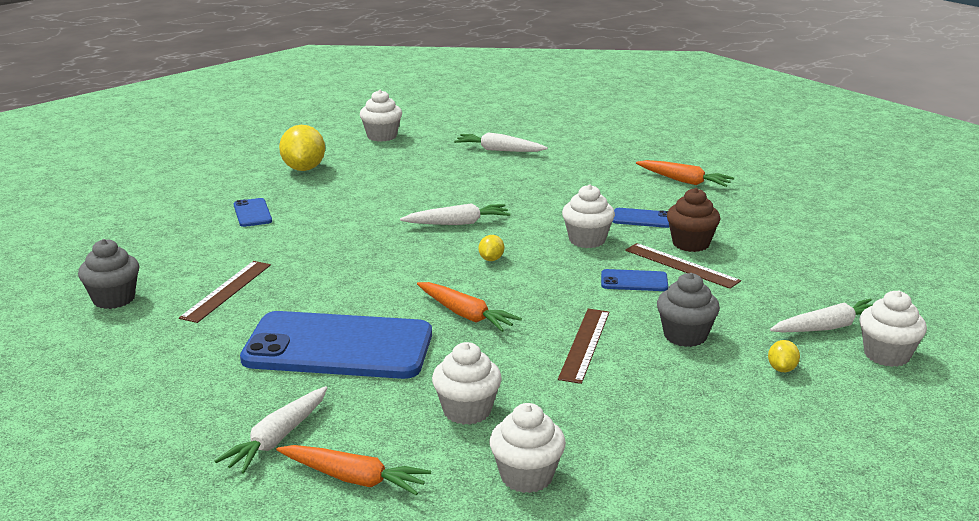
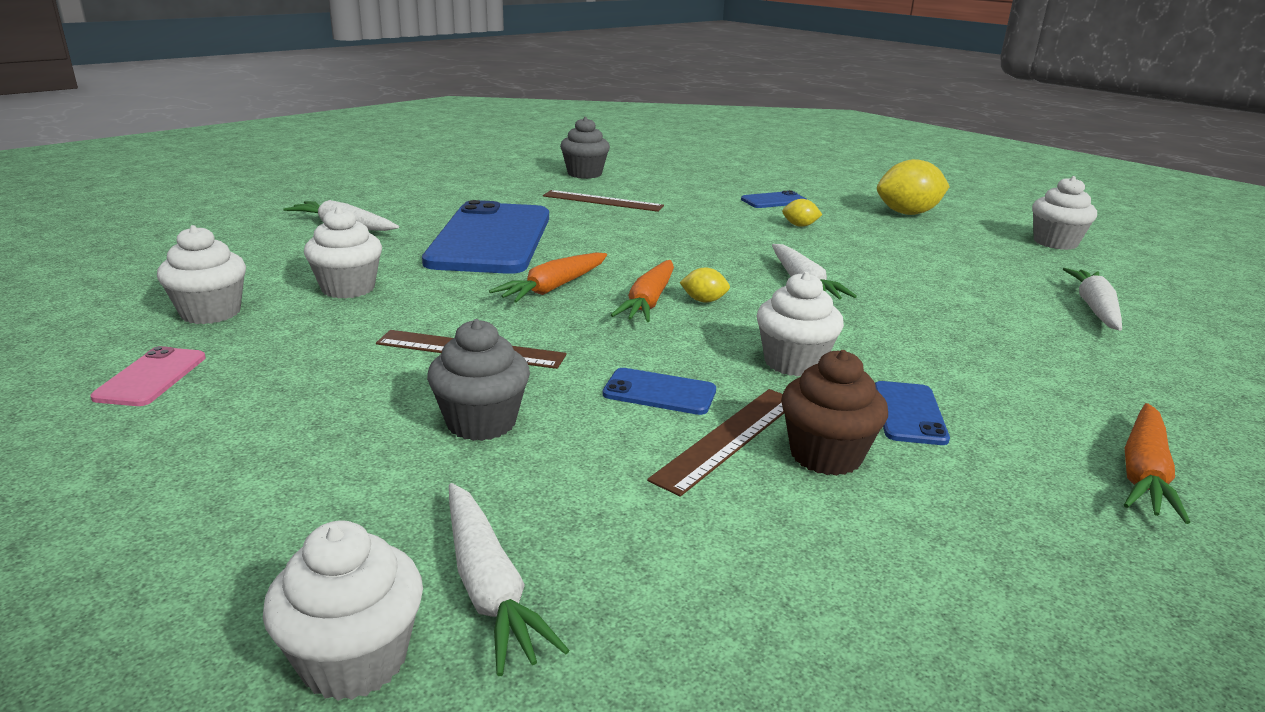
camera: 85 degrees right, 0 degrees up
(354, 478) = (264, 250): orange carrot -> orange carrot (648, 302)
(634, 281) = (659, 392): blue phone -> blue phone turned 75 degrees counterclockwise
(655, 476) = (151, 377): none -> pink phone
(782, 369) = (351, 504): yellow lemon -> yellow lemon (800, 225)

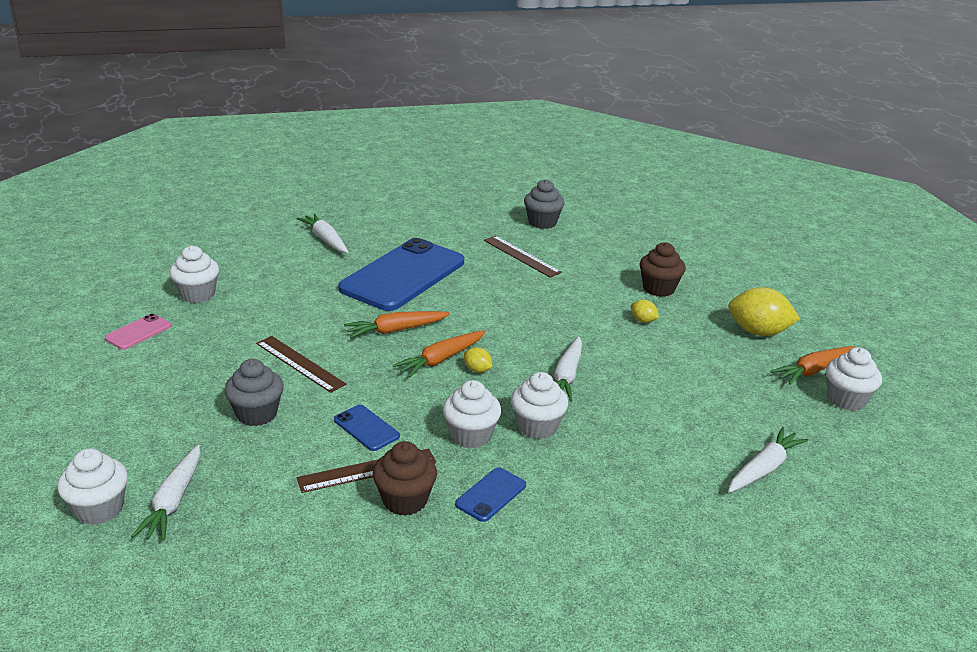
camera: 30 degrees right, 5 degrees up
(348, 288) = (280, 296): white cupcake -> white cupcake (537, 427)
(774, 201) = (658, 289): blue phone -> brown cupcake
(1143, 473) = (575, 586): orange carrot -> orange carrot (813, 370)

